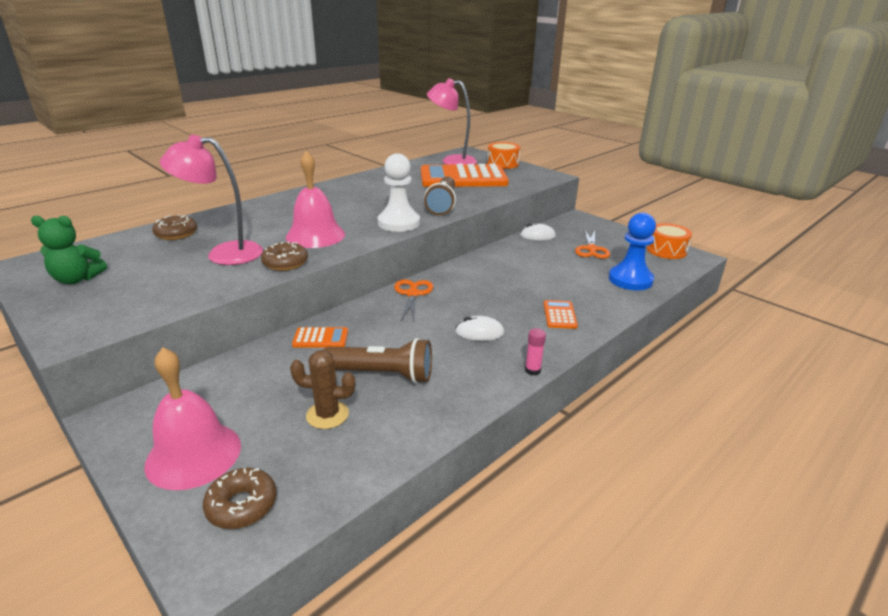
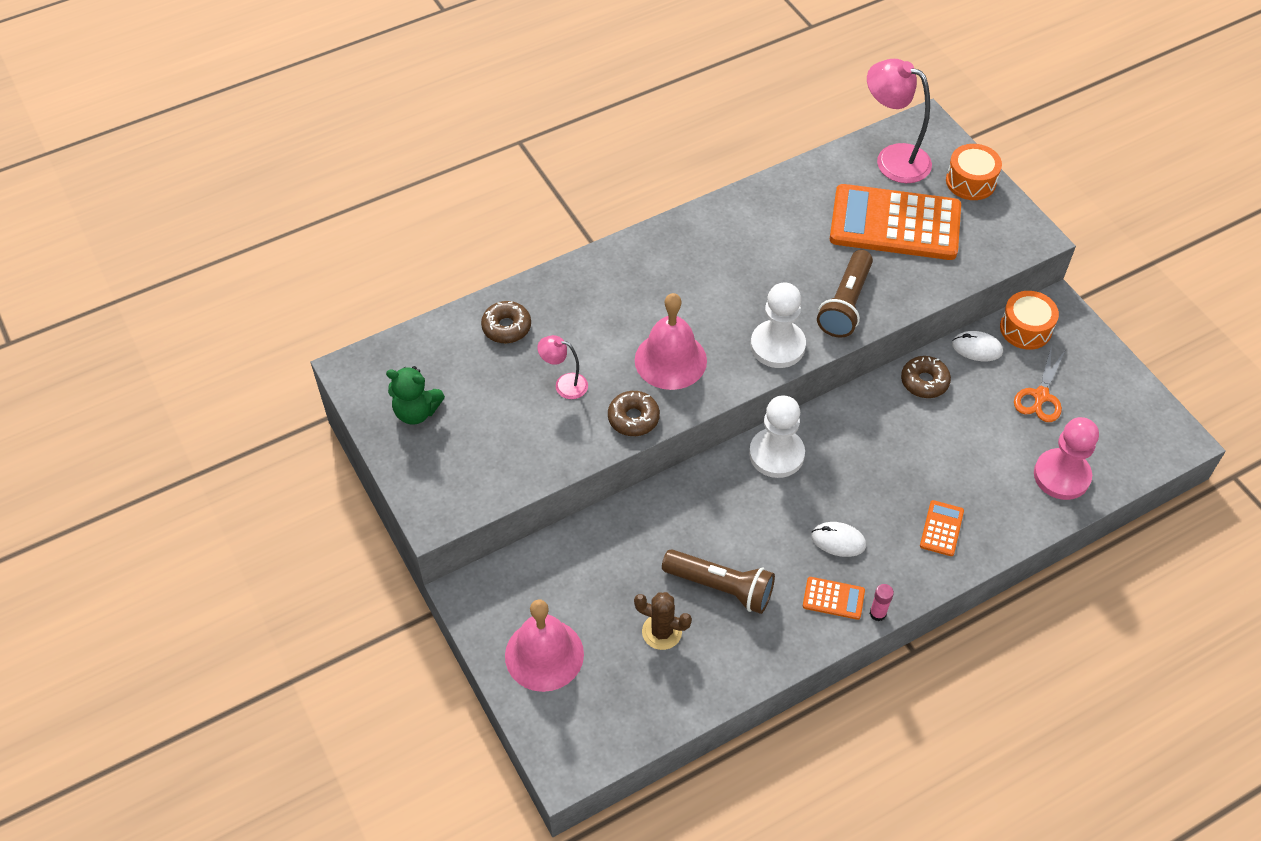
camera: 15 degrees right, 25 degrees up
(224, 253) = (564, 384): pink lamp -> pink lamp, size x0.54
(242, 505) = (586, 717): brown donut -> brown donut (924, 382)
(320, 338) = (662, 516): orange calculator -> orange calculator (833, 598)
(412, 294) = (776, 454): orange scissors -> white pawn
(630, 280) = (1061, 476): blue pawn -> pink pawn
(666, 250) = (1147, 418): orange drum -> orange drum (1025, 329)

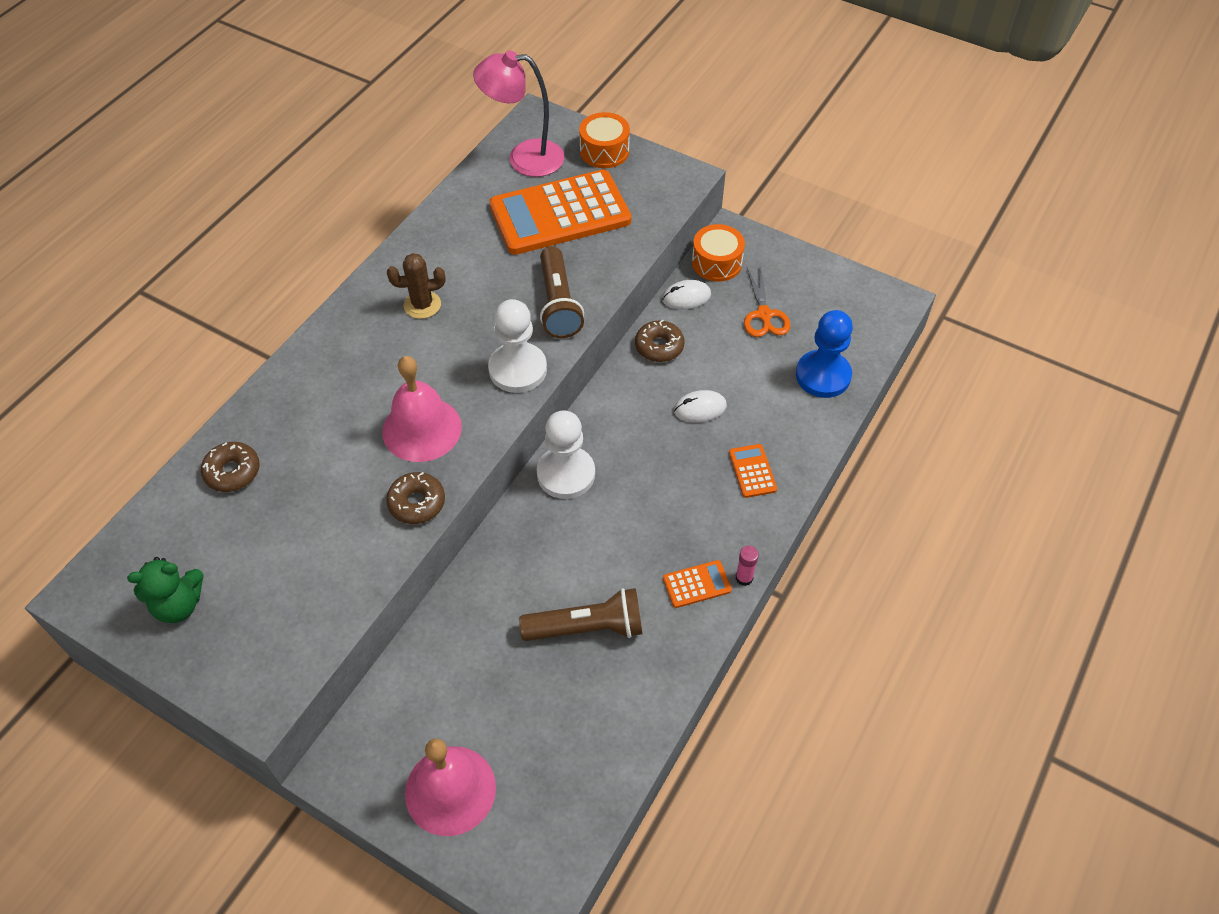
camera: 30 degrees left, 0 degrees up
(564, 384) = (326, 502): pink lamp -> none
(662, 632) = (555, 702): brown cactus -> brown cactus (422, 305)
(838, 541) = (669, 528): white mouse -> white mouse (700, 408)
(1061, 476) = (823, 375): pink pawn -> blue pawn

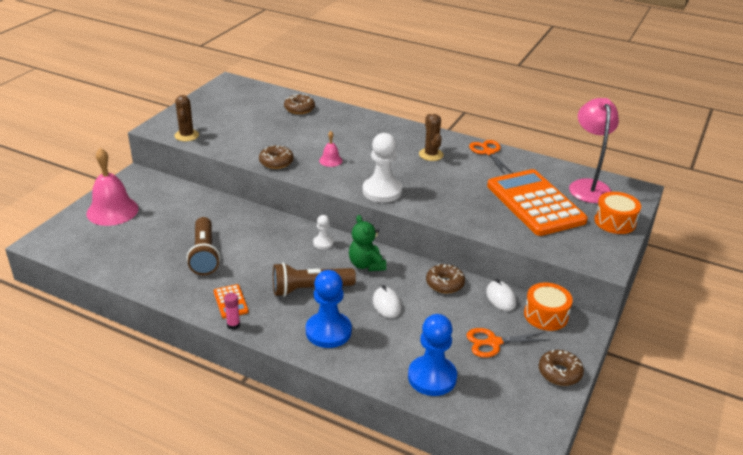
camera: 85 degrees right, 20 degrees down
(179, 605) = (219, 103): green teddy bear -> green teddy bear (366, 265)
(300, 650) = (186, 135): none -> brown cactus
(422, 429) = (330, 160): pink bell -> pink bell, size x0.48
(425, 240) = (488, 152): none -> orange scissors
(558, 304) = (444, 205): brown flashlight -> brown flashlight (310, 289)
(566, 474) = (323, 243): white pawn -> white pawn, size x0.51
(752, 471) = (328, 331): orange calculator -> blue pawn
(807, 268) = (559, 373): none -> brown donut

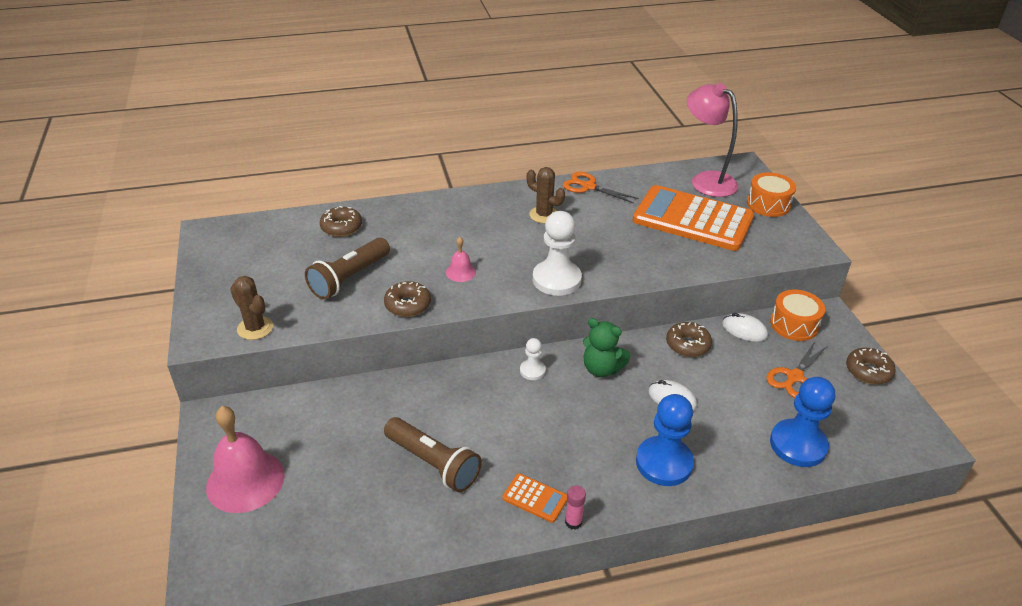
camera: 40 degrees left, 5 degrees up
(310, 289) = (588, 429): brown flashlight -> brown flashlight (349, 278)

